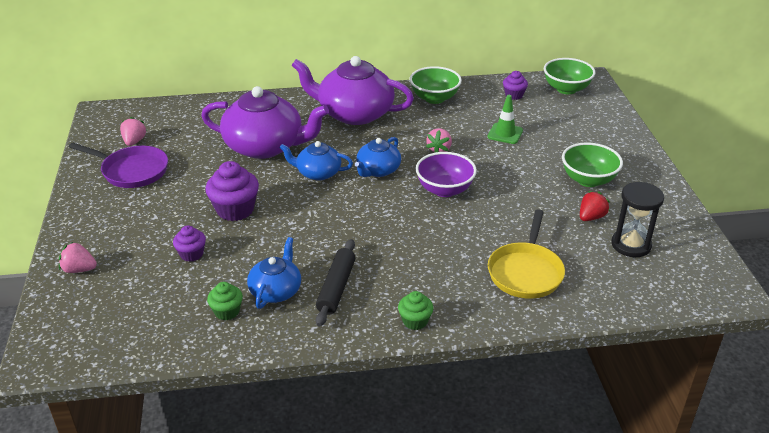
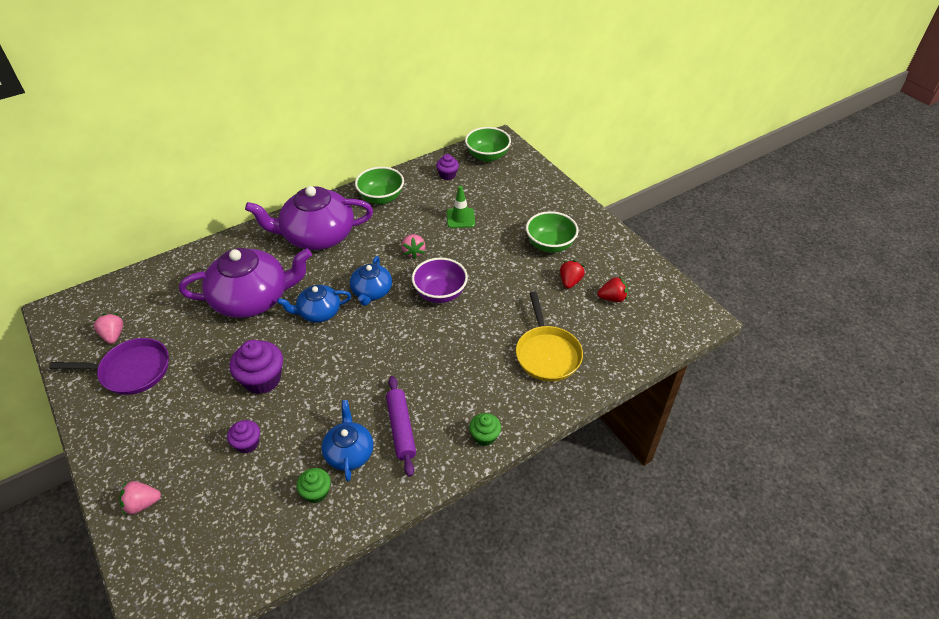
camera: 25 degrees left, 10 degrees up
(336, 288) = (401, 428): black rolling pin -> purple rolling pin
(631, 245) = (612, 298): black hourglass -> red strawberry

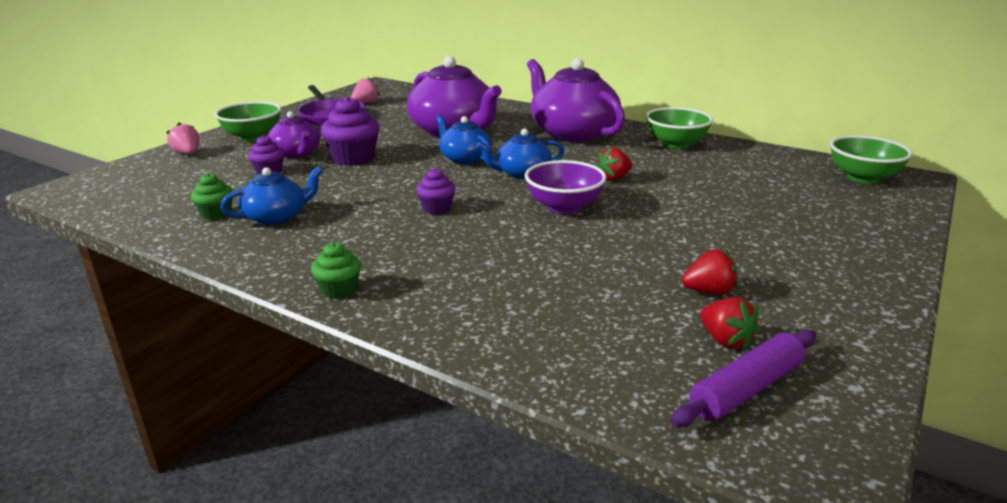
camera: 65 degrees right, 20 degrees down
(216, 416) = (296, 153): none -> purple teapot
(401, 428) = (324, 235): purple rolling pin -> purple rolling pin (746, 389)
(413, 252) = (613, 178): pink strawberry -> red strawberry
(447, 175) = (778, 165): purple cupcake -> purple cupcake (437, 208)
(460, 218) = (714, 189): green traffic cone -> none
(547, 353) = (532, 304): yellow pan -> none
(550, 245) = (763, 258): green bowl -> green bowl (253, 137)

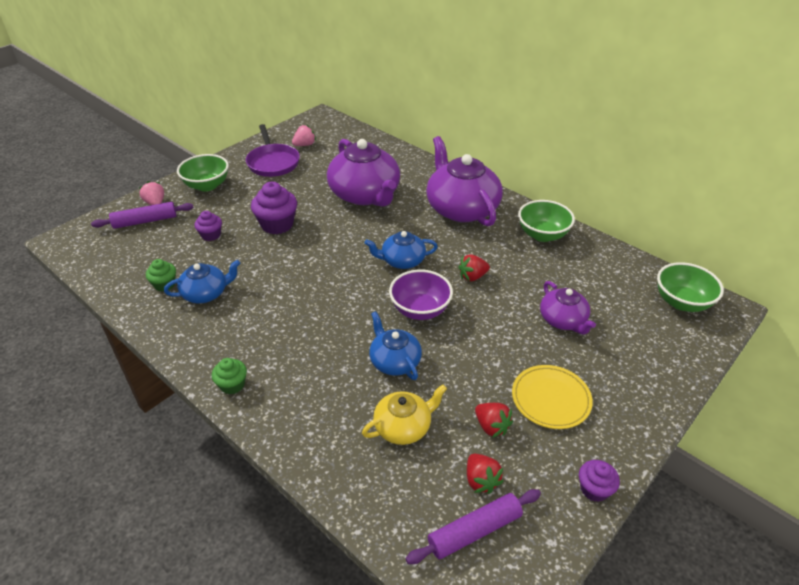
camera: 10 degrees right, 15 degrees up
(177, 167) = (145, 221): none -> purple rolling pin
(296, 153) = (235, 213): purple teapot -> purple teapot (563, 320)
(437, 208) = (323, 299): purple cupcake -> purple cupcake (594, 489)
(464, 158) = (363, 235): blue teapot -> blue teapot (394, 361)
(594, 303) = (403, 427): none -> yellow teapot
(709, 291) = (491, 426): red strawberry -> red strawberry turned 45 degrees clockwise
(767, 261) = (550, 399): none -> yellow plate

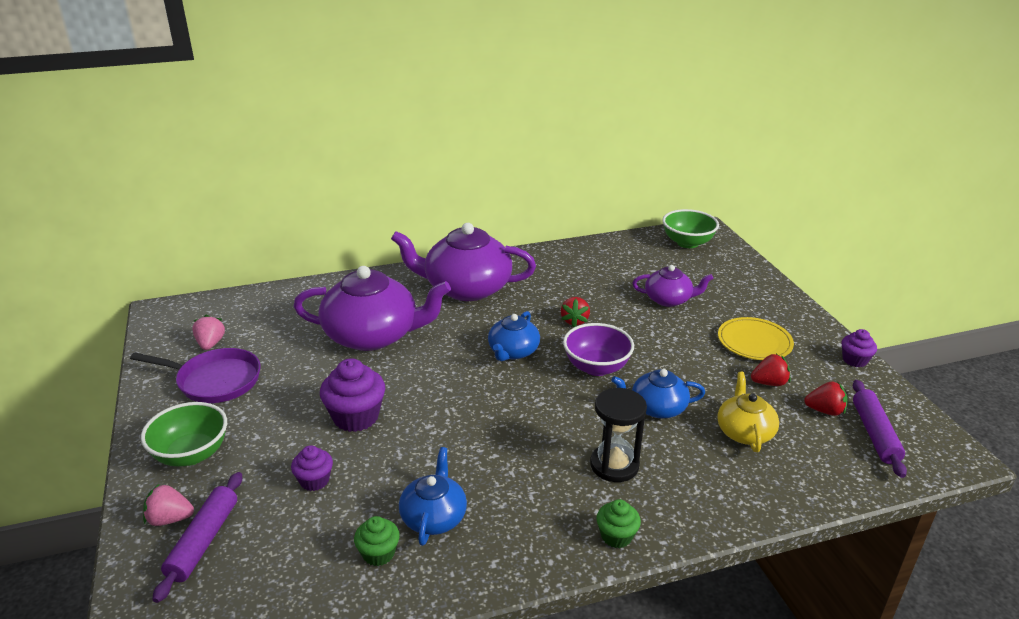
camera: 60 degrees left, 10 degrees down
(307, 359) = (614, 465): none -> black hourglass
(542, 235) = (550, 264): green bowl -> none

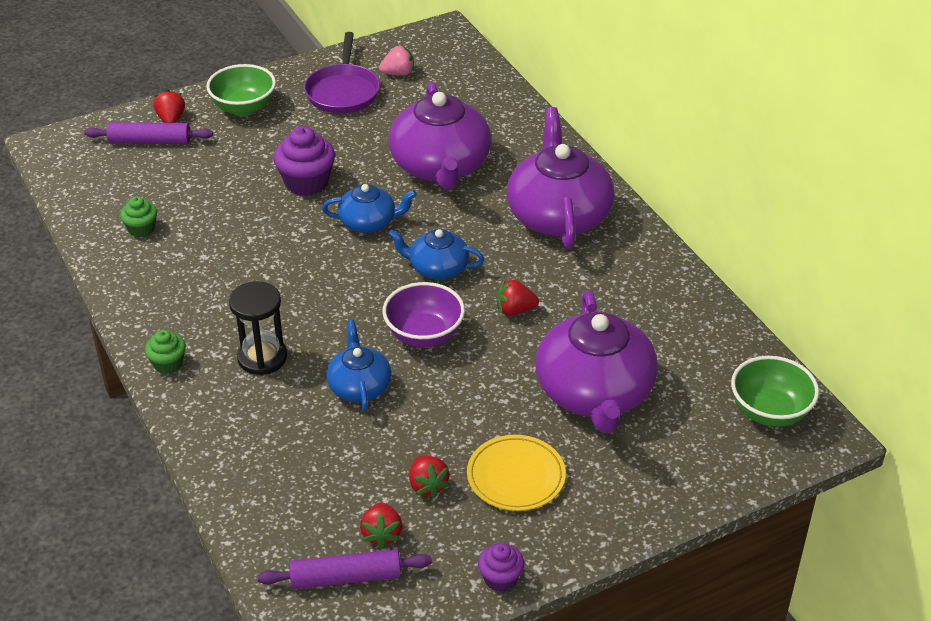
camera: 80 degrees right, 10 degrees up
(170, 519) = (171, 119): pink strawberry -> red strawberry
(314, 480) = (220, 178): purple cupcake -> none
(434, 517) = (183, 251): blue teapot -> blue teapot (369, 222)
(668, 299) = (594, 393): purple teapot -> purple teapot, size x1.86
(744, 432) = (330, 458): yellow teapot -> none

